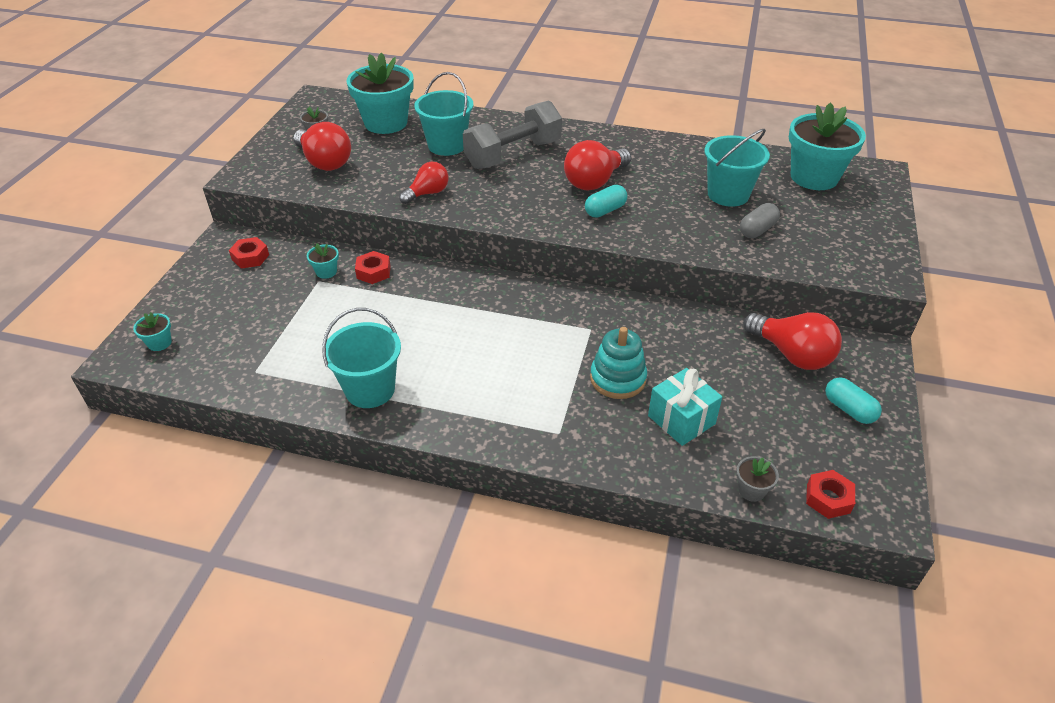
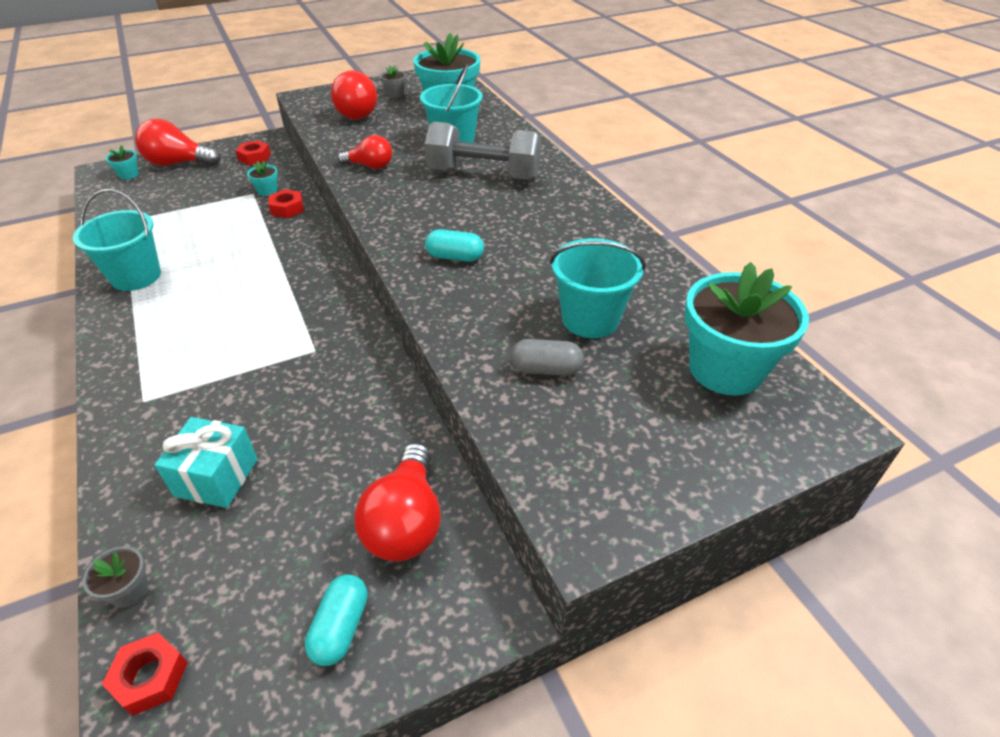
camera: 50 degrees right, 0 degrees up
(594, 181) = (498, 231): red light bulb -> red light bulb (178, 163)
(618, 379) = (251, 402): turquoise stacking toy -> none

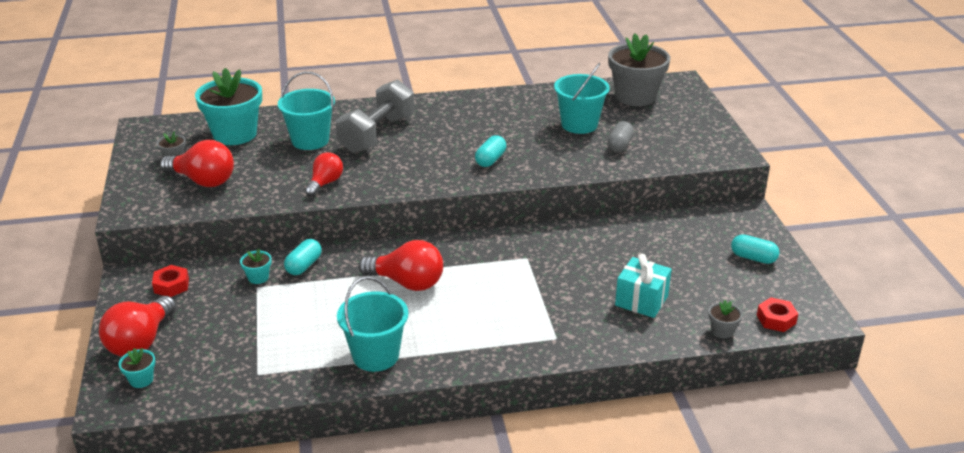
camera: 75 degrees left, 10 degrees down
(287, 209) = (304, 266): red nut -> turquoise capsule
(406, 522) = (690, 232): red light bulb -> red light bulb (407, 283)
(725, 369) = (635, 96): turquoise flower pot -> grey flower pot

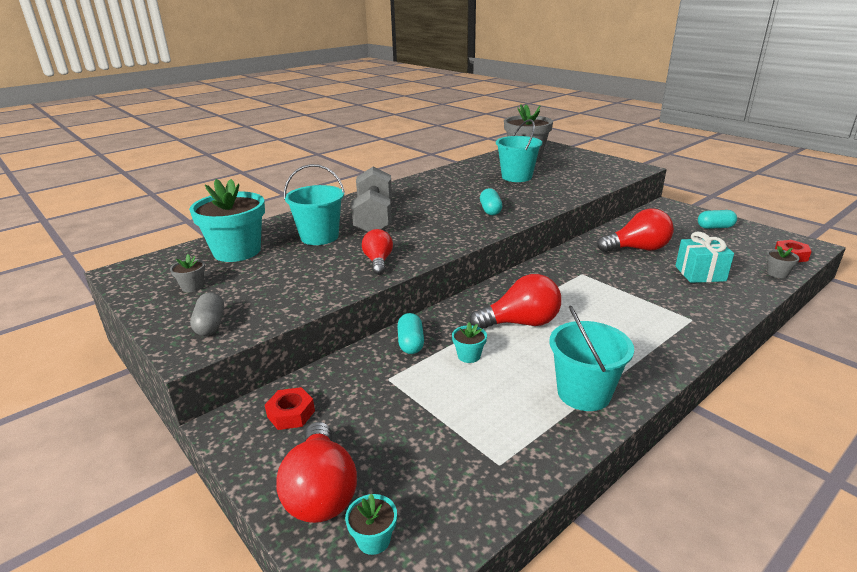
camera: 30 degrees left, 5 degrees down
(203, 181) = (249, 295): red light bulb -> red light bulb (637, 249)
(258, 277) = (378, 370): turquoise flower pot -> turquoise flower pot (469, 356)
(619, 145) = (563, 181): grey capsule -> grey capsule (210, 325)

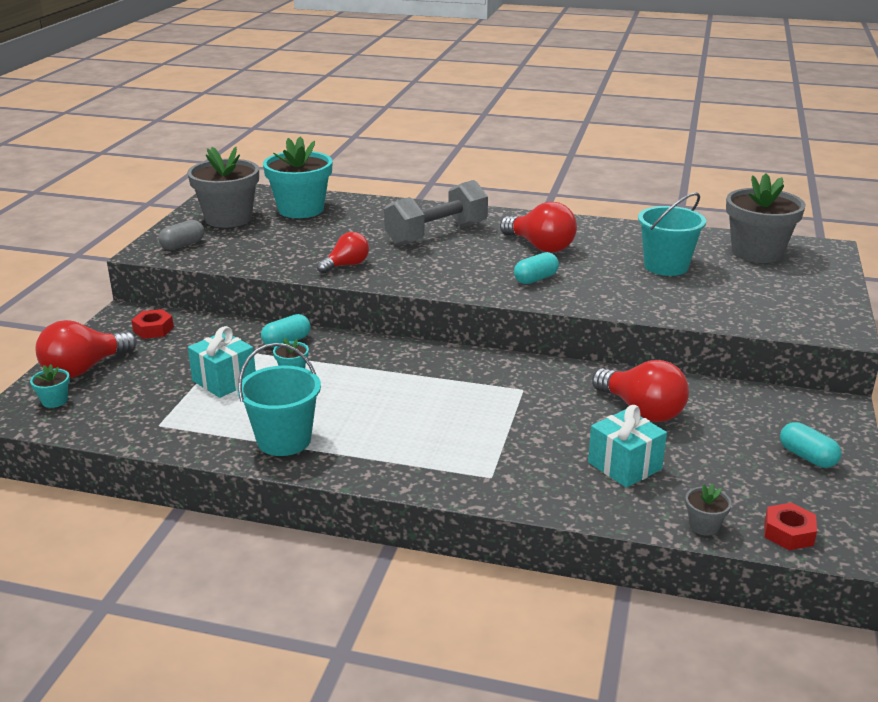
camera: 55 degrees right, 0 degrees up
(192, 287) = (228, 218): grey flower pot -> grey flower pot, size x2.40
(319, 237) = (366, 227): turquoise bucket -> none
(448, 397) = (224, 381): none -> turquoise gift
(521, 323) = (374, 381): red light bulb -> red light bulb (540, 247)

